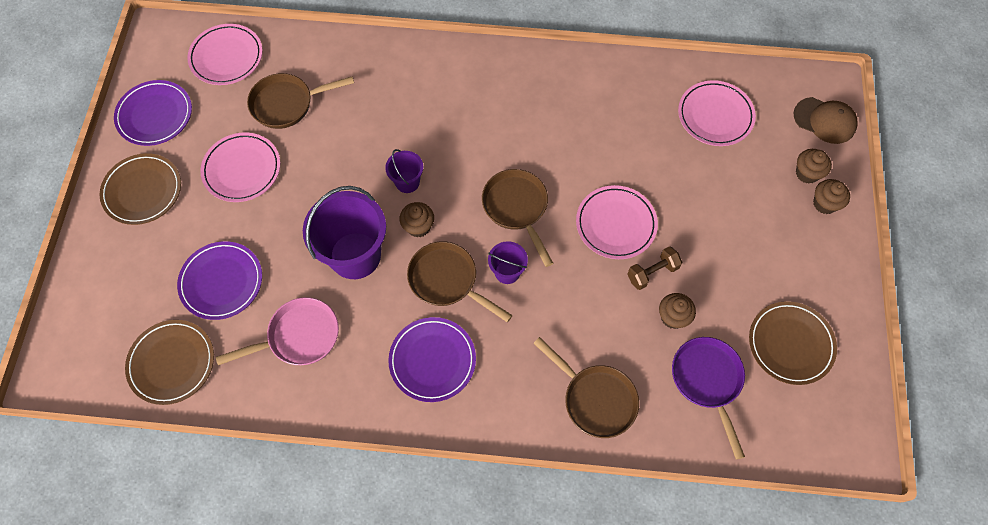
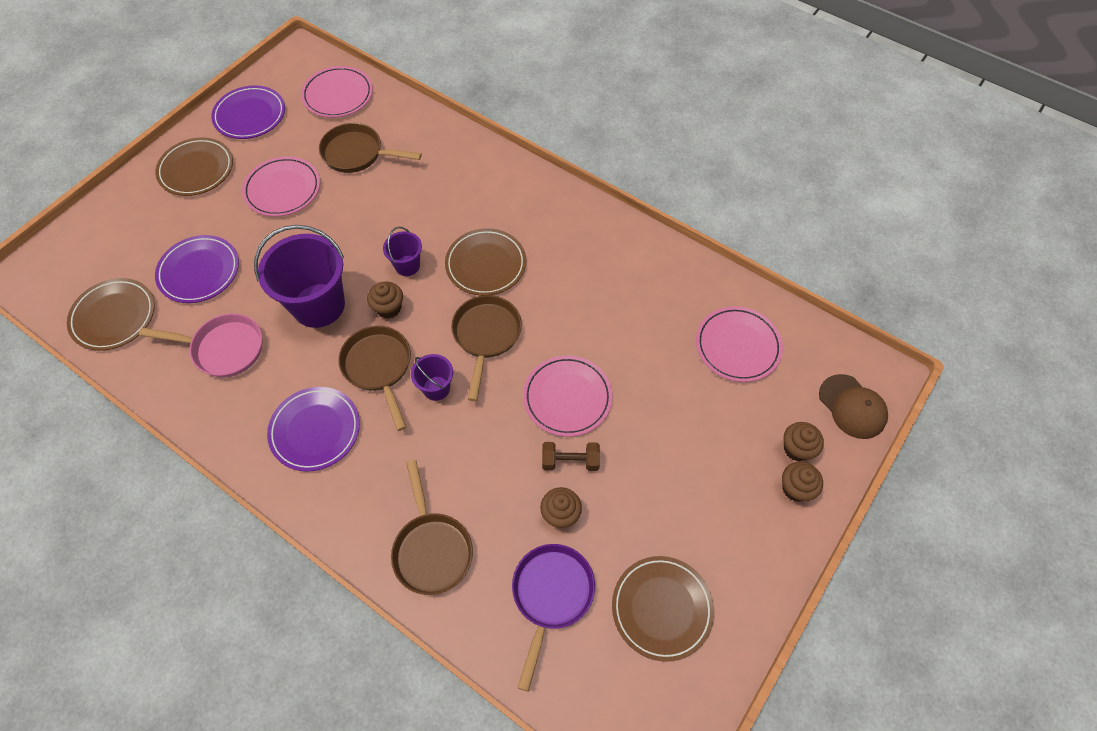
camera: 30 degrees right, 5 degrees down
(473, 148) = (486, 264): none -> brown plate

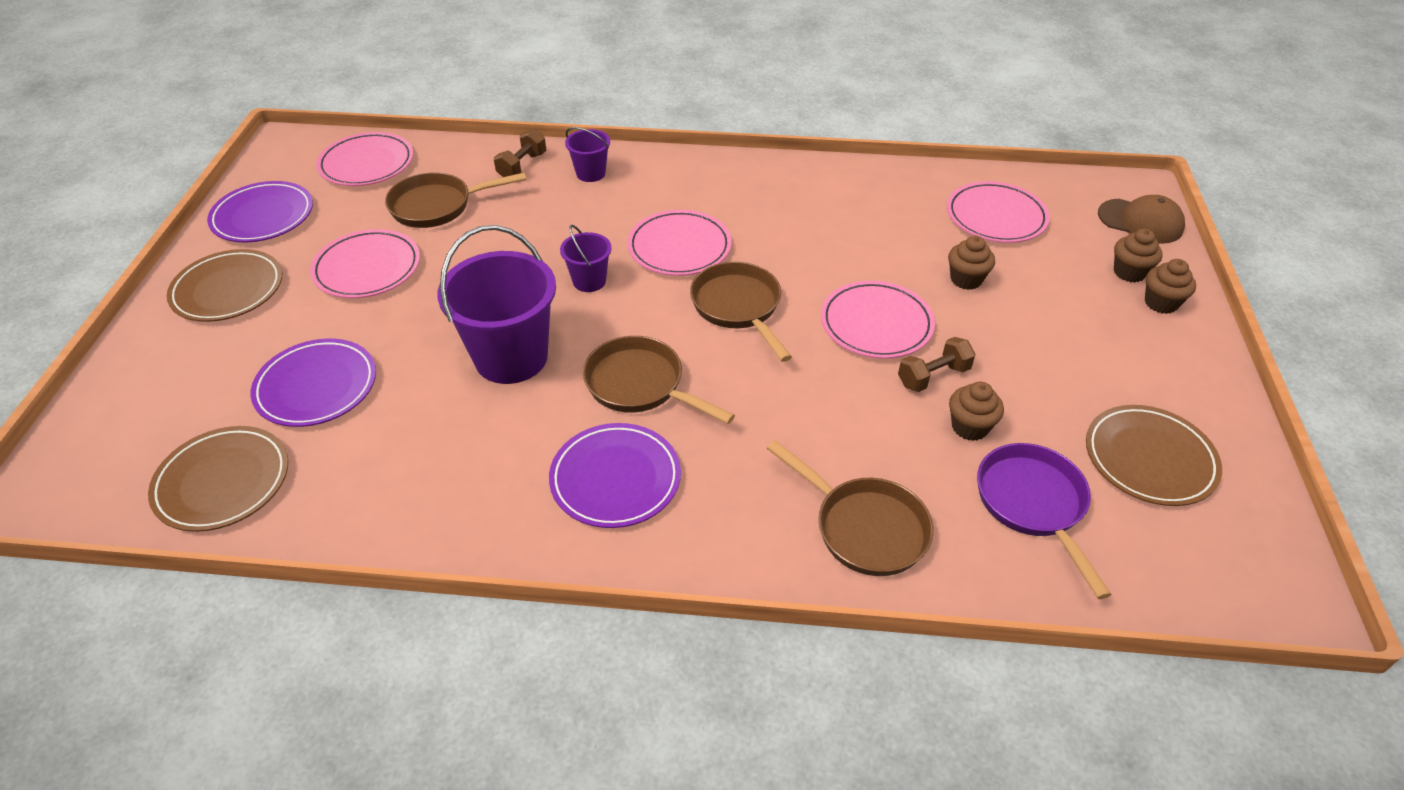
camera: 30 degrees left, 15 degrees down
(223, 349) = (418, 450): pink pan -> none
(389, 308) = (602, 327): brown cupcake -> brown cupcake (966, 279)
(434, 141) = (522, 166): none -> brown dumbbell
(436, 388) = (726, 376): purple bucket -> purple bucket (590, 173)
(486, 264) = (679, 247): brown plate -> pink plate

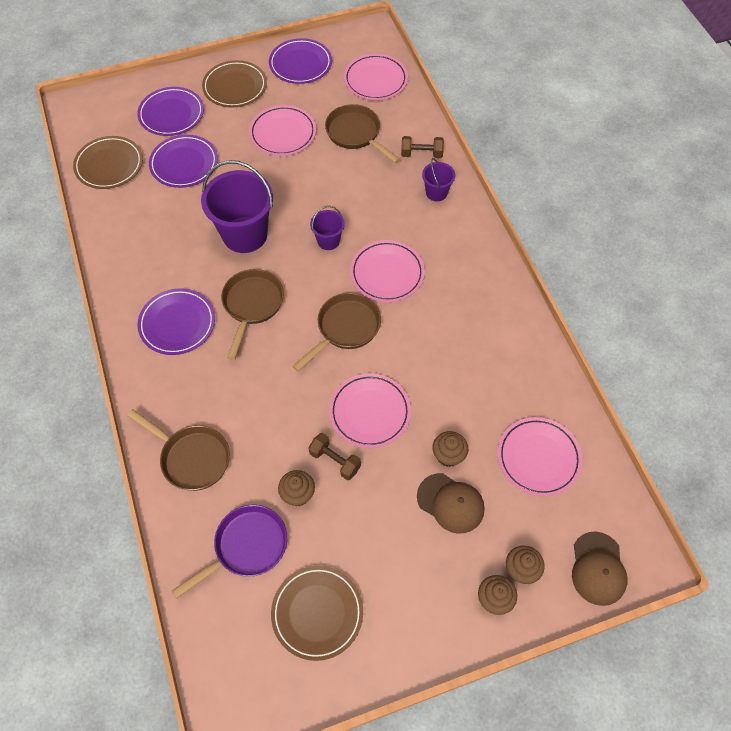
camera: 65 degrees right, 15 degrees up
(201, 374) = (171, 114): none -> purple plate
(864, 527) = (191, 458): brown pan -> brown pan turned 75 degrees counterclockwise
(1029, 297) = (450, 503): none -> brown cap

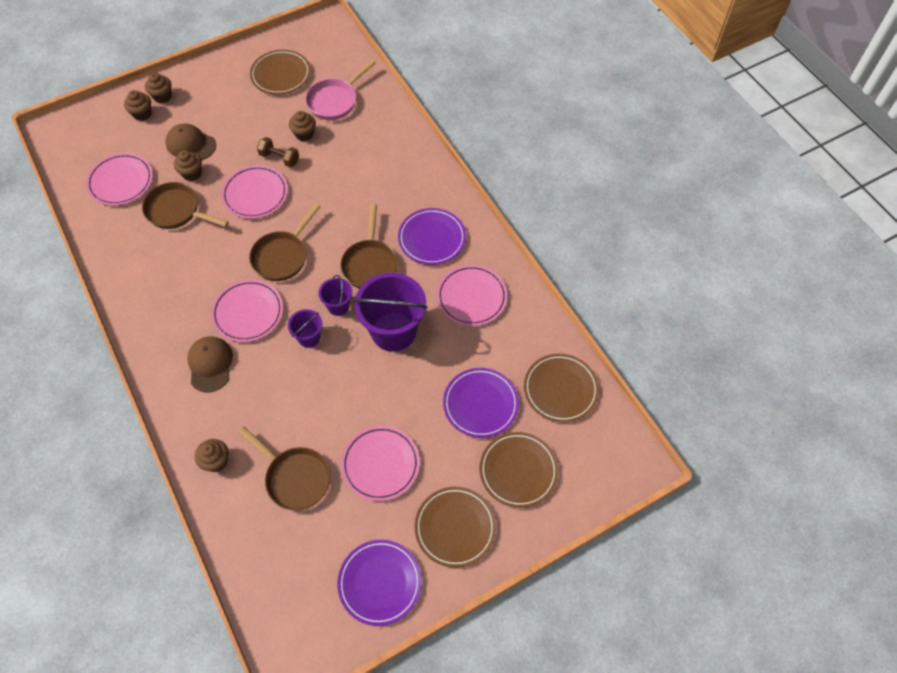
camera: 170 degrees right, 0 degrees up
(171, 114) = (518, 471): purple plate -> brown plate
(191, 458) = (389, 145): brown pan -> brown pan (177, 211)
(246, 547) = (335, 100): purple pan -> pink pan
(375, 80) = (278, 571): pink plate -> pink plate (471, 297)
(421, 154) = (216, 461): brown dumbbell -> brown cupcake
(436, 193) = (199, 411): purple bucket -> purple bucket (338, 306)
(598, 568) = (88, 121): brown cap -> brown cap (210, 364)

